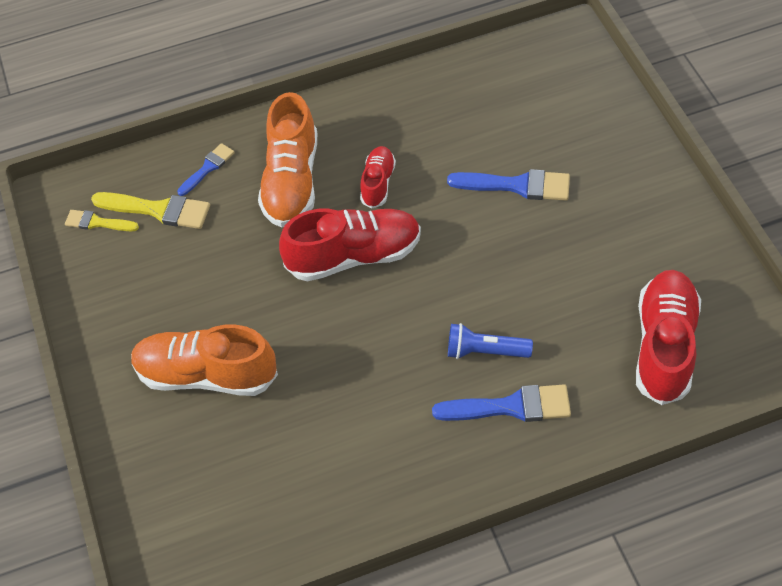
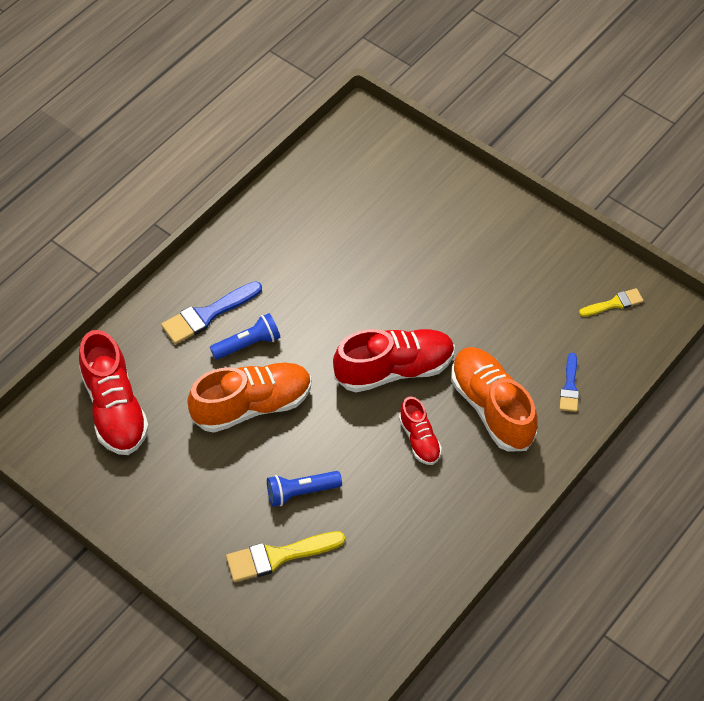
camera: 145 degrees right, 0 degrees up
(158, 210) = (577, 334): yellow brush -> yellow brush (278, 556)
(206, 374) = (436, 239): orange shoe -> orange shoe (252, 406)
(354, 256) = (394, 370): red shoe -> red shoe turned 150 degrees counterclockwise
(517, 185) = (301, 492): blue brush -> blue flashlight

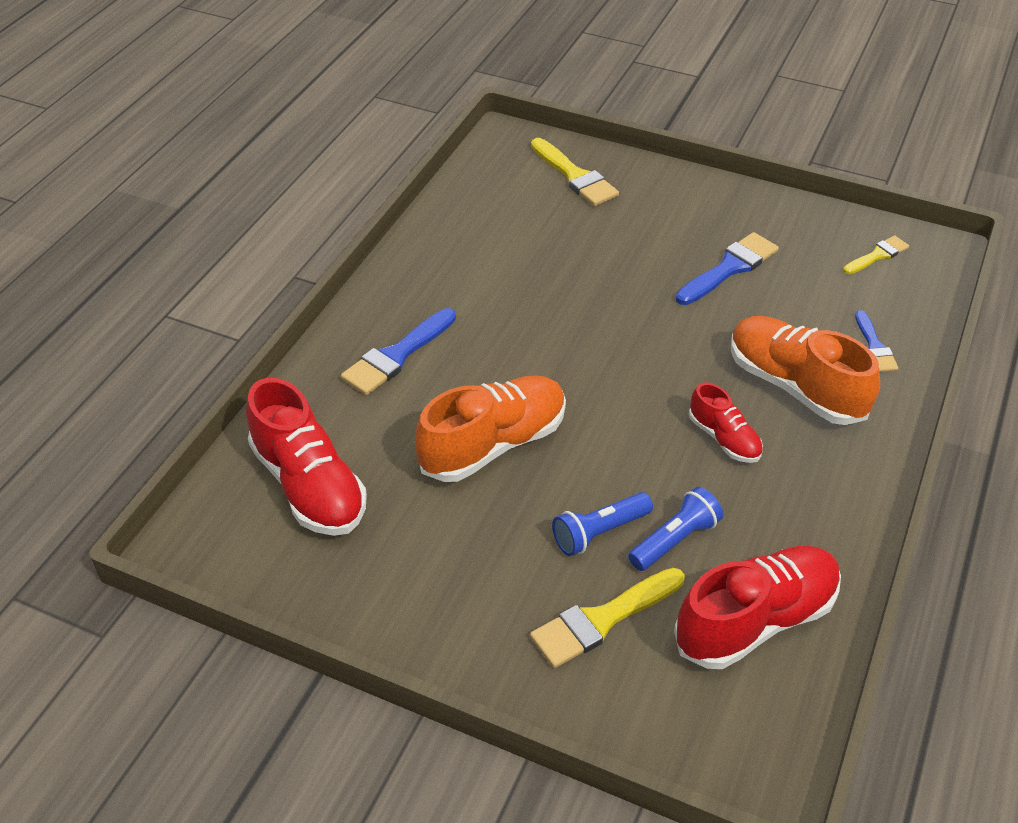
camera: 15 degrees left, 10 degrees down
(248, 344) = (461, 377): blue flashlight -> blue flashlight (675, 540)
(394, 370) = (657, 369): red shoe -> red shoe (755, 620)
(403, 172) = (575, 176): none -> yellow brush
(489, 290) = (729, 268): none -> blue brush

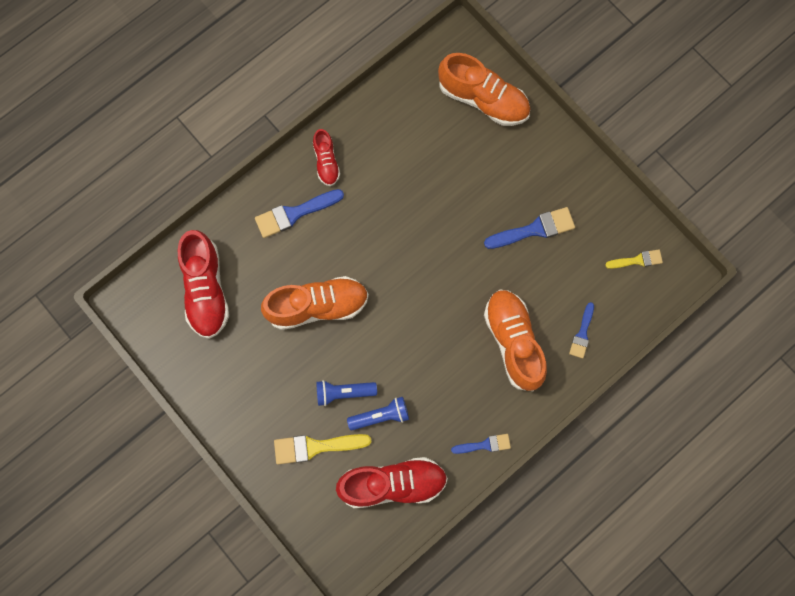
camera: 25 degrees right, 30 degrees up
(575, 176) = (483, 100): yellow brush -> orange shoe
(724, 439) = (448, 361): red shoe -> red shoe (326, 162)
(850, 515) = (484, 445): none -> blue brush

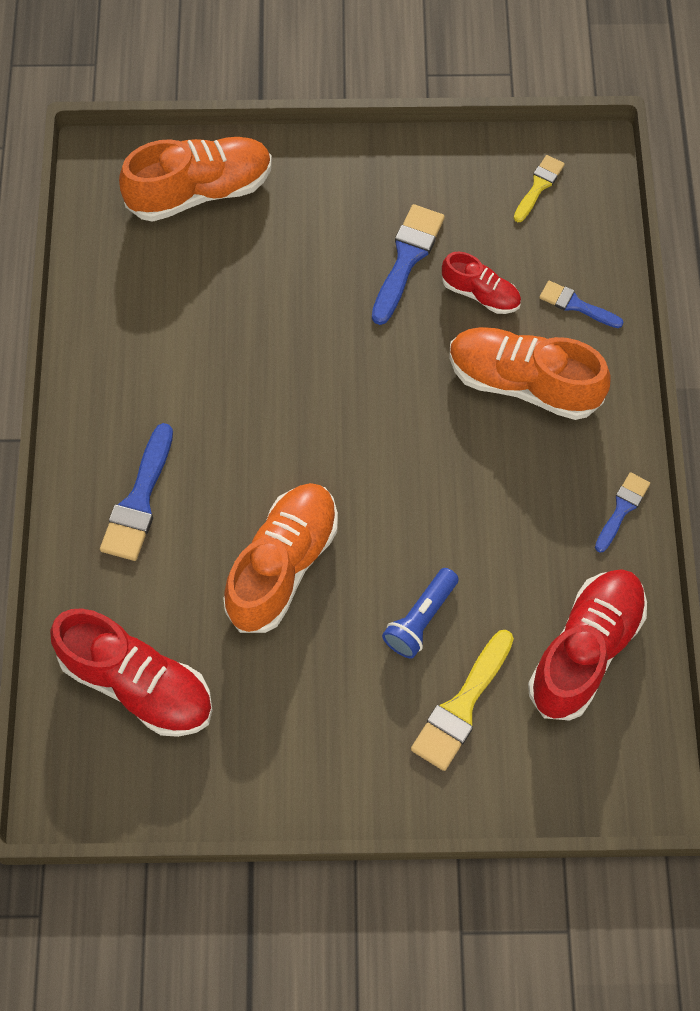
camera: 50 degrees left, 10 degrees down
(326, 162) = (109, 415): red shoe -> red shoe (480, 294)
(381, 416) = (487, 598): blue flashlight -> none
(582, 334) = (576, 305): blue brush -> blue brush turned 150 degrees clockwise

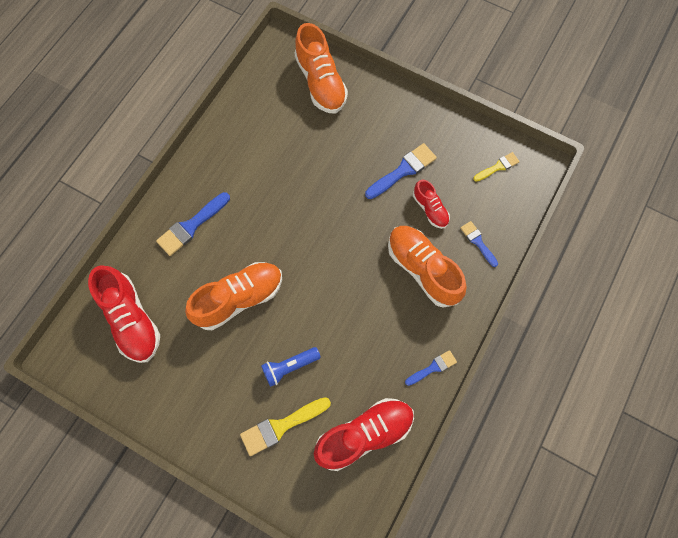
camera: 30 degrees right, 5 degrees up
(200, 191) = (321, 83): orange shoe -> orange shoe turned 60 degrees clockwise

